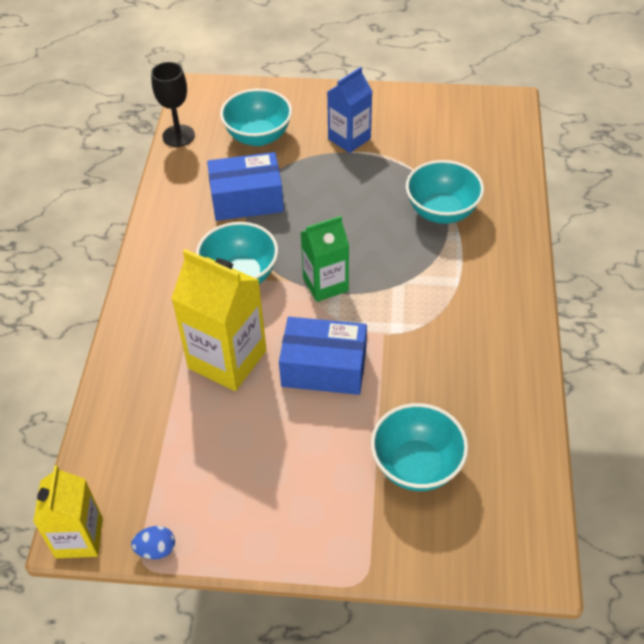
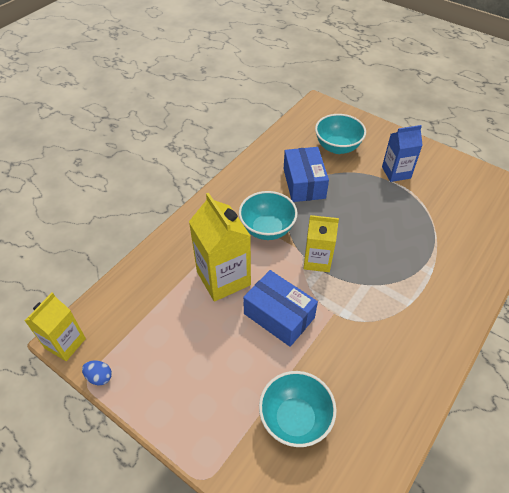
camera: 30 degrees right, 0 degrees up
(178, 136) = (289, 127): black goblet -> none
(247, 199) = (304, 183): blue box -> blue box turned 60 degrees clockwise
(325, 284) = (317, 260): green carton -> yellow carton
(441, 211) = (429, 248): turquoise bowl -> none

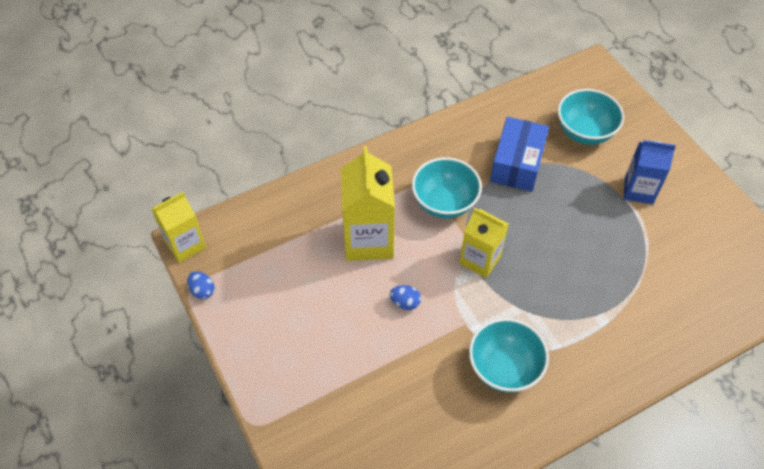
camera: 25 degrees right, 5 degrees up
(279, 316) = (405, 302): blue box -> blue egg
(295, 419) = (365, 410): turquoise bowl -> turquoise bowl (504, 368)

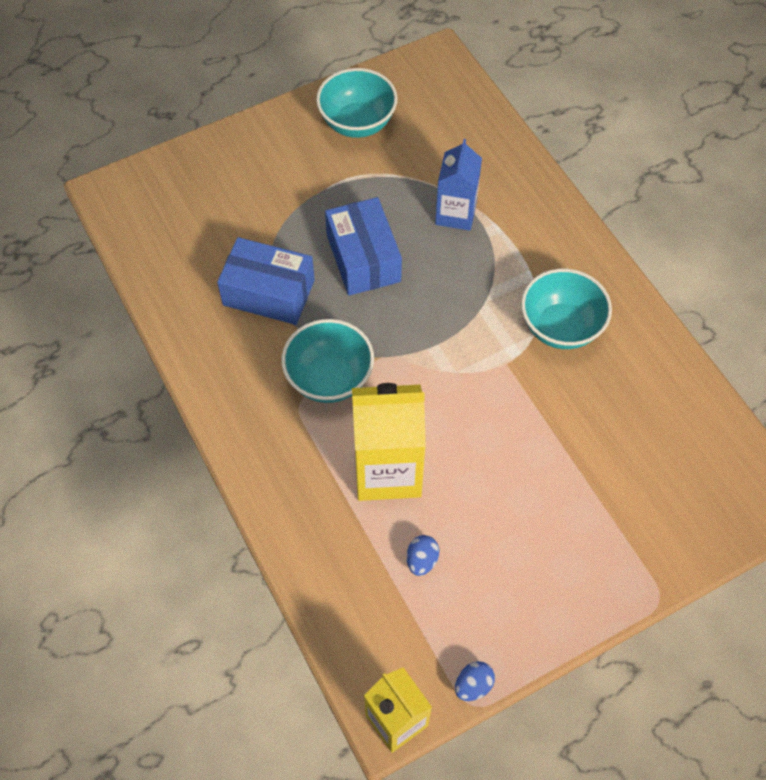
camera: 90 degrees left, 5 degrees up
(405, 302) = (480, 427): blue egg -> blue egg (422, 560)
(480, 260) = (416, 343): yellow carton -> none
(557, 224) = (363, 258): none -> blue box
(584, 132) = (222, 215): turquoise bowl -> turquoise bowl (357, 123)
(638, 190) = (316, 172): blue carton -> blue carton (455, 213)

